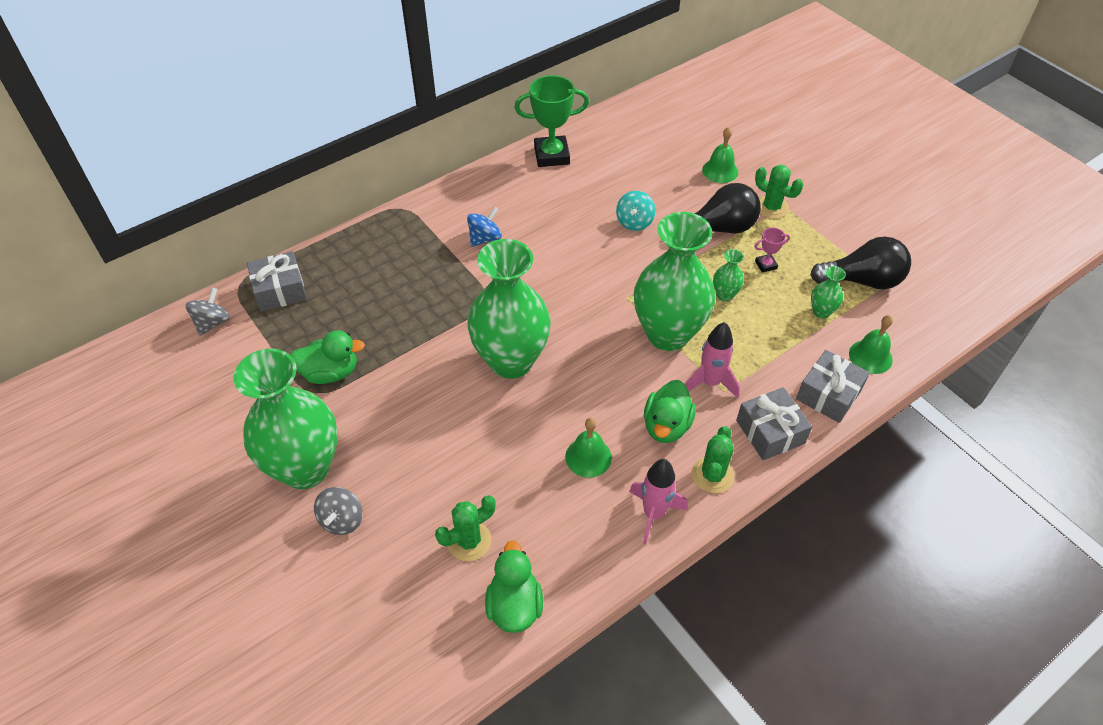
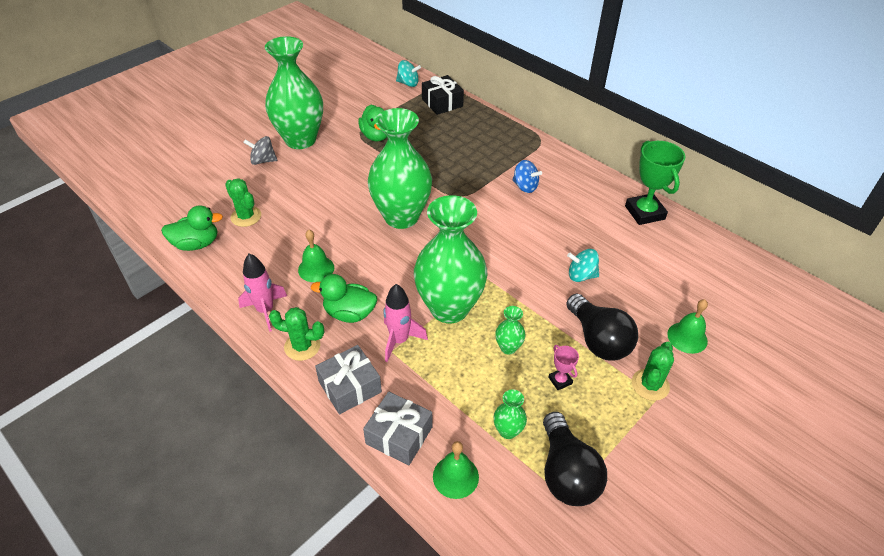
camera: 80 degrees right, 5 degrees down
(212, 323) = (408, 83): grey spinning top -> turquoise spinning top
(280, 290) = (442, 103): grey gift -> black gift

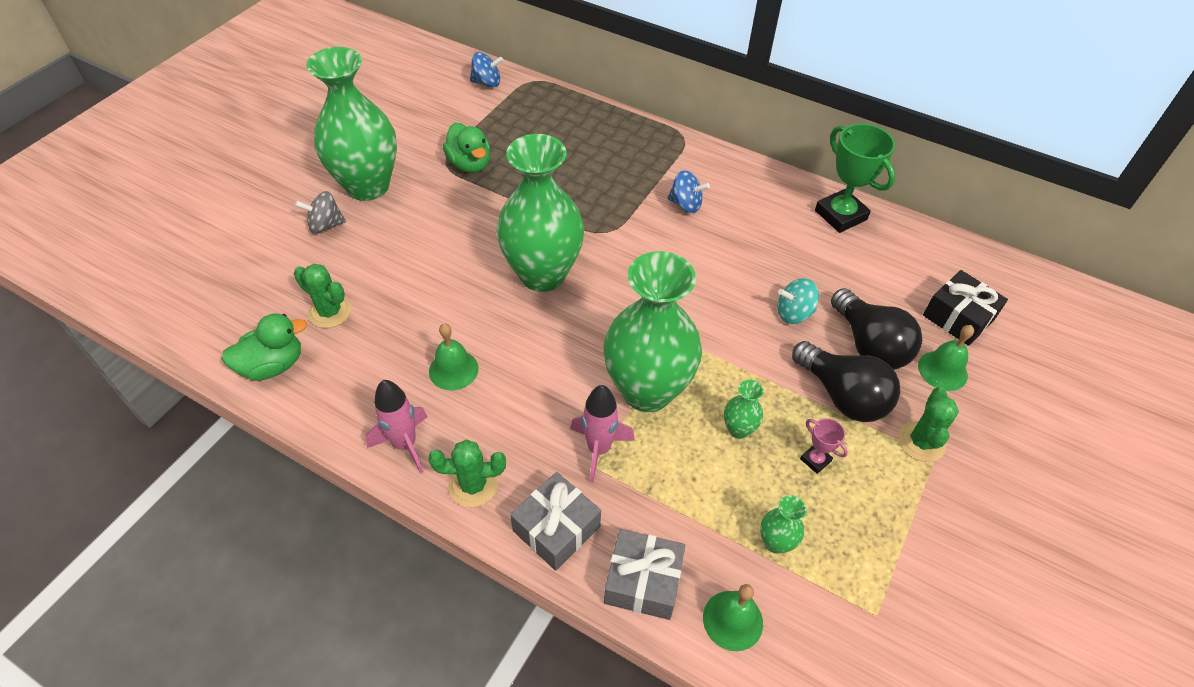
camera: 15 degrees left, 5 degrees up
(349, 313) = (520, 425): green duck -> none
(408, 83) = (487, 83): turquoise spinning top -> blue spinning top
(442, 103) = (541, 104): black gift -> black gift (958, 317)
(566, 473) = (863, 581): black light bulb -> black light bulb (869, 345)

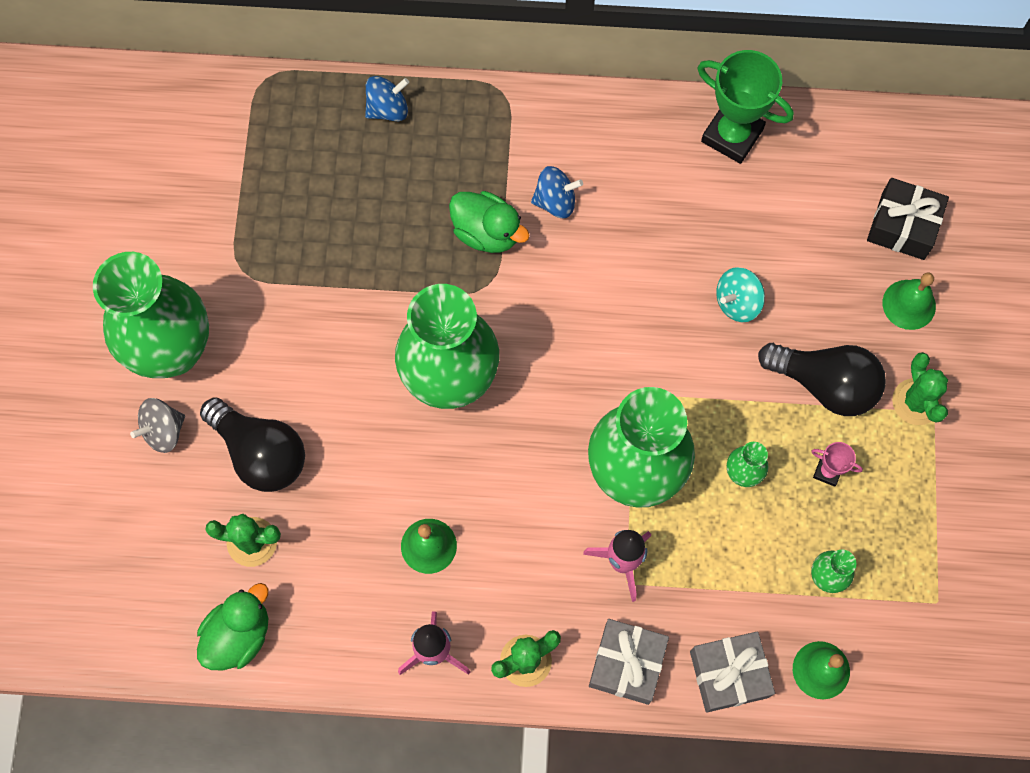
camera: 25 degrees left, 20 degrees up
(470, 164) = (272, 258): green duck -> green duck (487, 232)
(487, 83) = (208, 110): blue spinning top -> blue spinning top (388, 109)
(869, 345) = (827, 307): black light bulb -> black light bulb (260, 453)

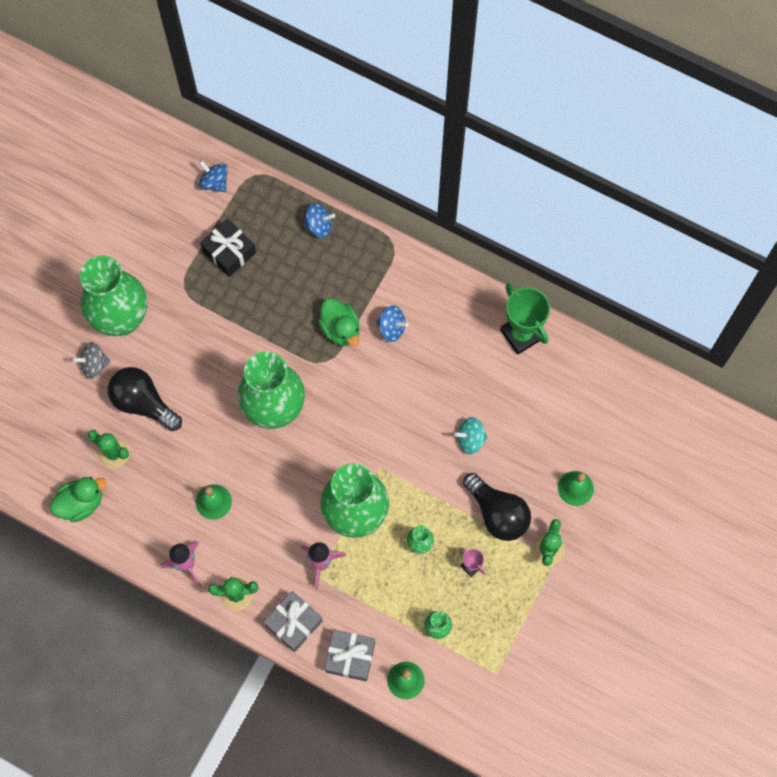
camera: 25 degrees right, 0 degrees up
(214, 111) = (214, 182): none -> blue spinning top
(260, 453) = (143, 403): black light bulb -> black light bulb turned 150 degrees clockwise
(903, 226) = (598, 438): black gift -> black gift (229, 252)

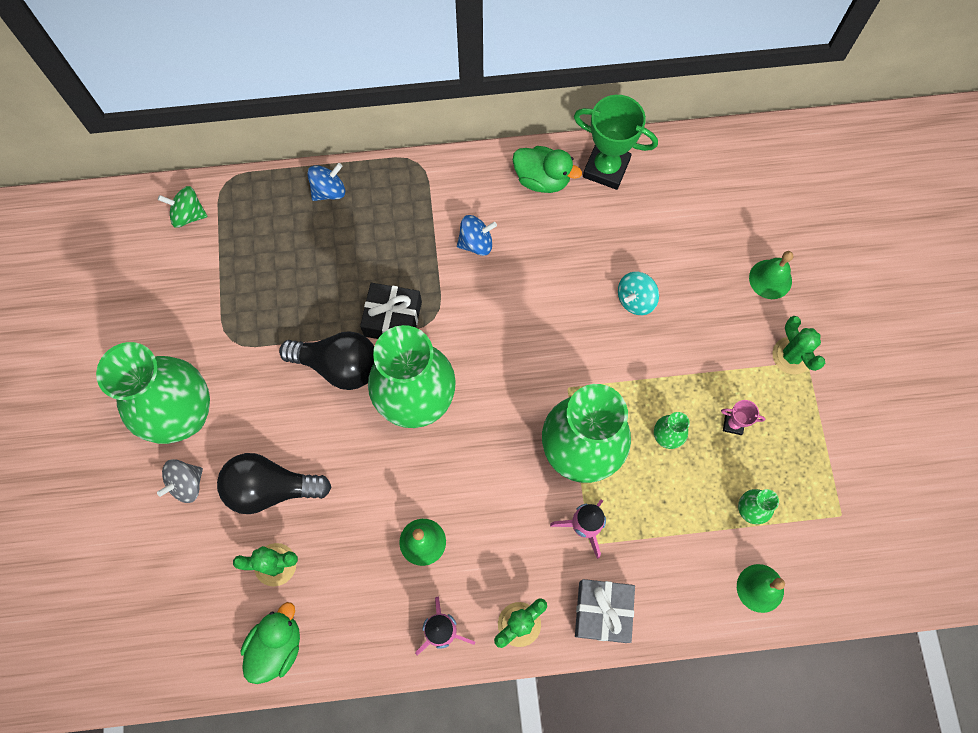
camera: 35 degrees left, 0 degrees up
(214, 182) = (188, 215): blue spinning top -> green spinning top
(229, 252) = (253, 273): black gift -> black gift (393, 319)
(340, 329) = (425, 276): green duck -> green duck (542, 179)
(350, 657) = (687, 605): grey gift -> none
(497, 513) = (717, 353): black light bulb -> black light bulb (339, 366)

